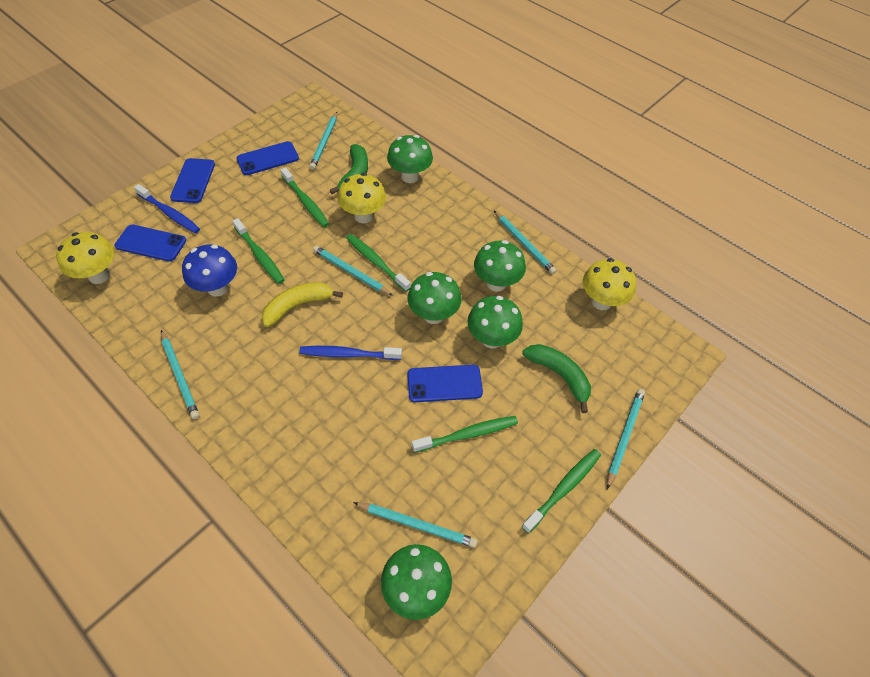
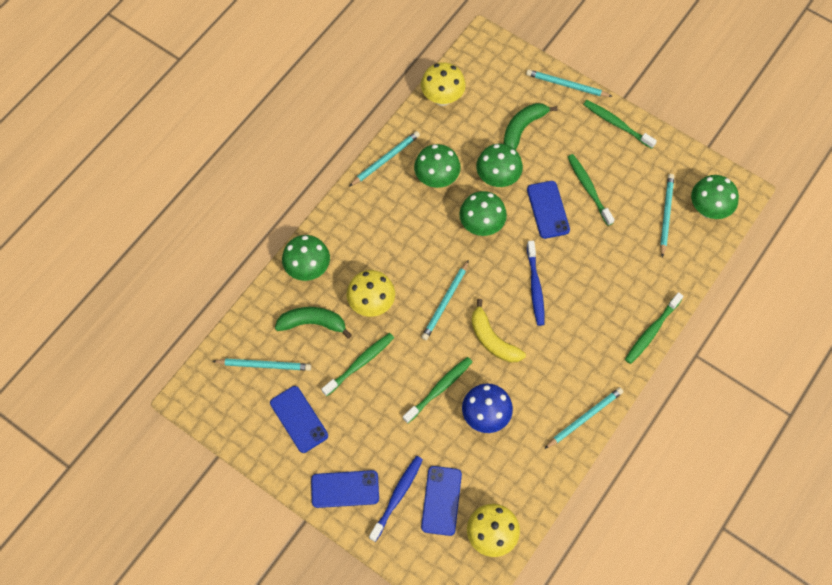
camera: 95 degrees left, 10 degrees up
(376, 262) = (429, 282): green toothbrush -> green toothbrush (651, 331)

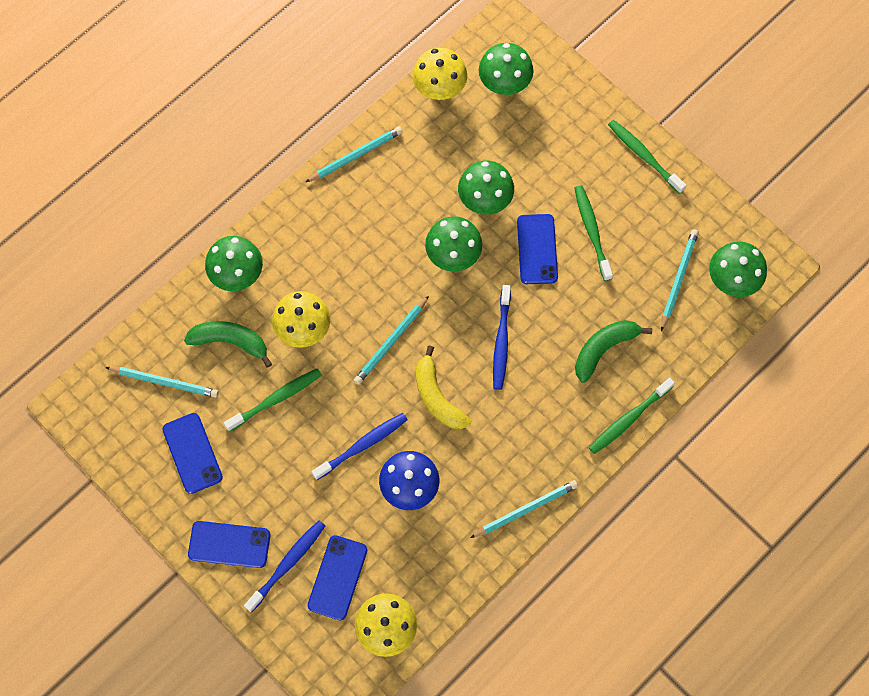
camera: 10 degrees right, 5 degrees up
(436, 179) = (412, 190): green mushroom -> green mushroom (504, 85)
(439, 389) = (362, 445): green toothbrush -> blue toothbrush
(523, 128) = (529, 143): green banana -> green banana (604, 349)
(567, 85) = (593, 97): turquoise pencil -> none

